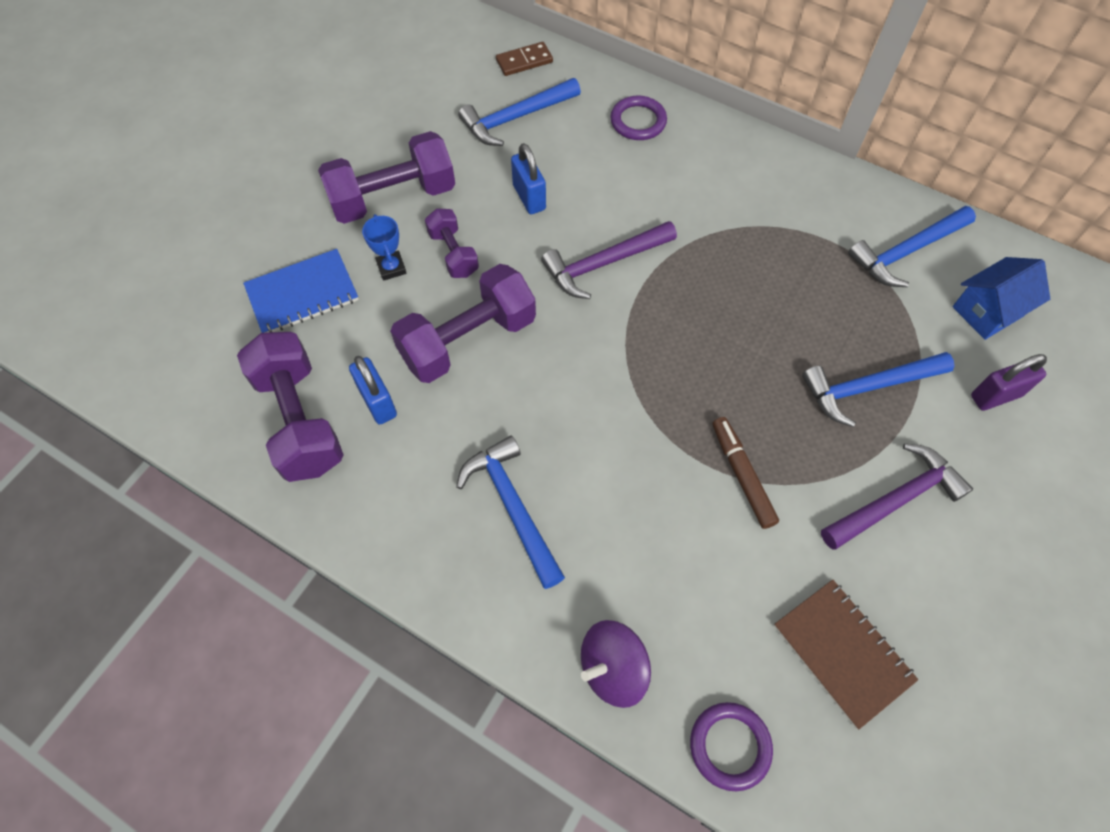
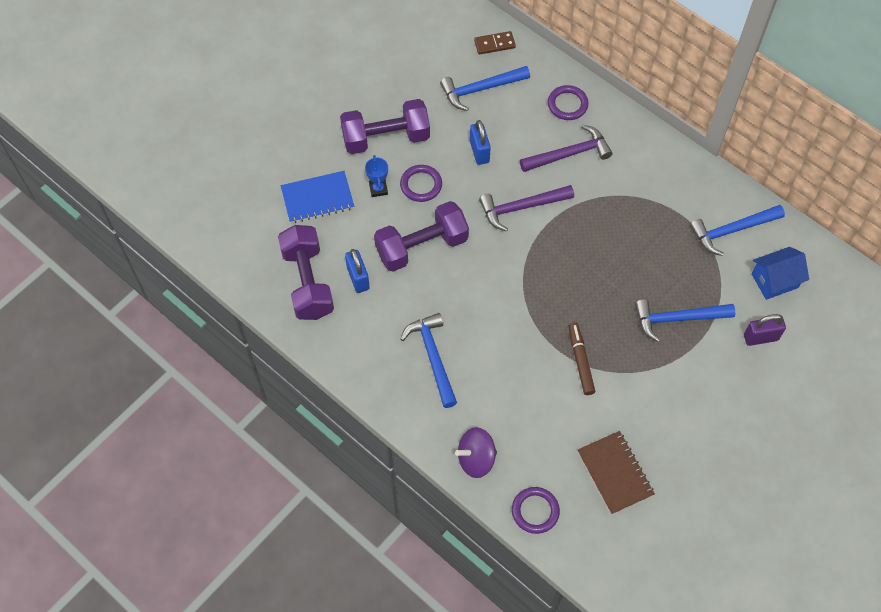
camera: 10 degrees right, 0 degrees up
(453, 253) = (421, 185): purple dumbbell -> purple ring
(895, 500) = (674, 391): purple hammer -> purple hammer (569, 154)

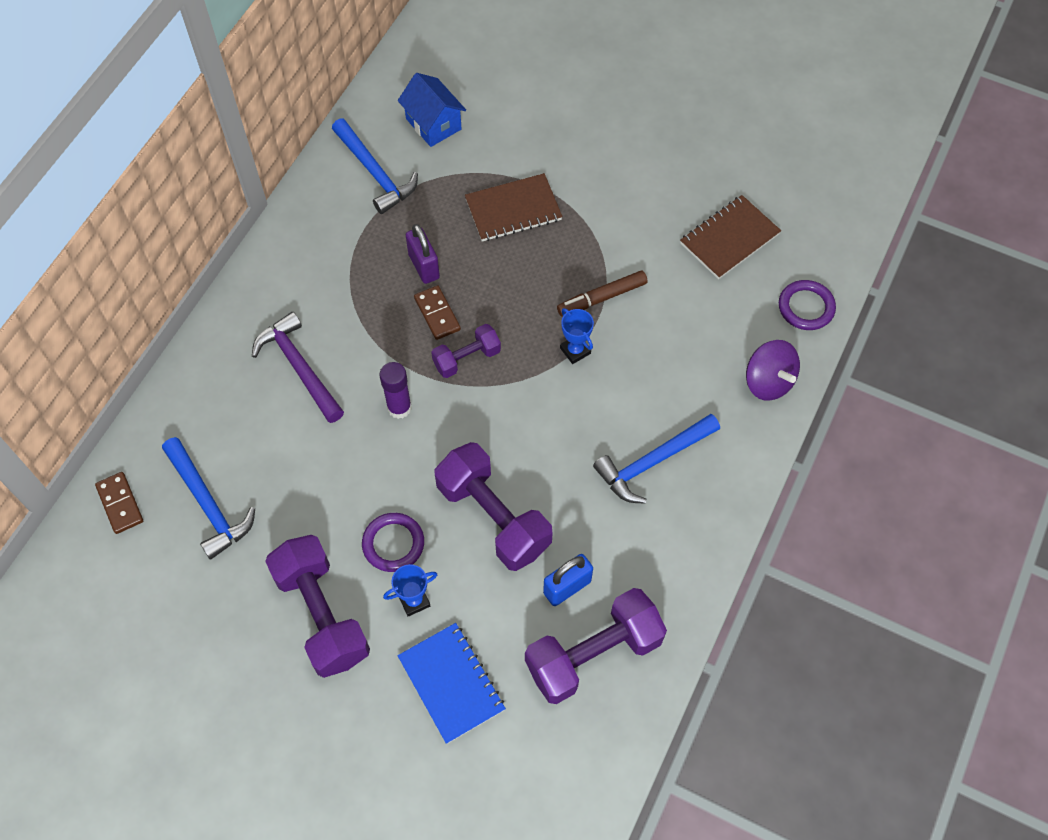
camera: 105 degrees left, 0 degrees up
(479, 152) = (319, 480): blue padlock -> none
(521, 207) = (399, 407): purple hammer -> purple glue stick
(538, 330) = (575, 350): none -> blue trophy
(550, 257) = (466, 358): none -> purple dumbbell
(567, 104) = (216, 385): purple ring -> none
(592, 246) = (437, 314): none -> brown domino
(677, 319) = (513, 210): blue hammer -> brown notebook
(760, 337) = (512, 128): purple padlock -> purple padlock (424, 266)

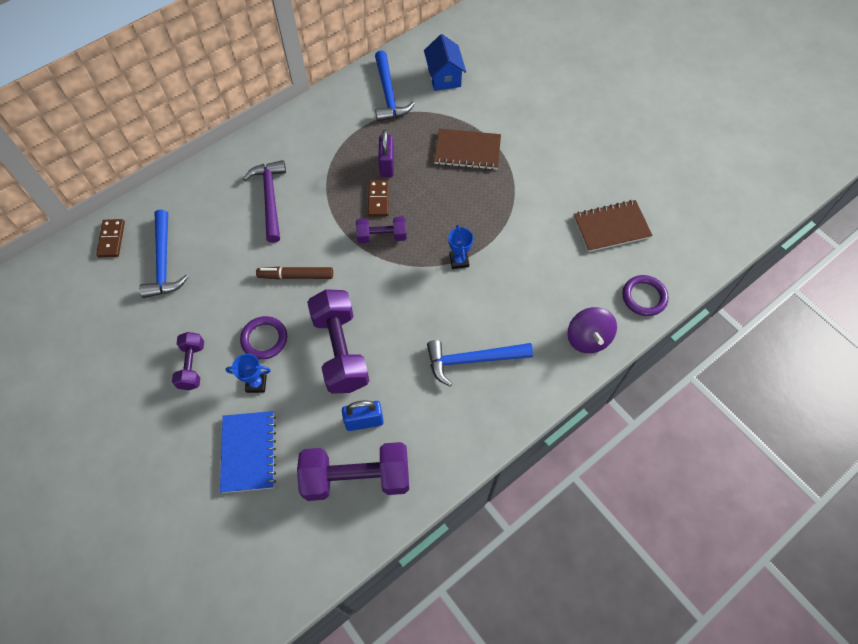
camera: 25 degrees right, 0 degrees up
(322, 614) = (192, 366): purple dumbbell -> purple dumbbell, size x0.55
(399, 407) = (319, 250): purple glue stick -> none
(602, 297) = (497, 232): brown marker -> brown marker (296, 276)

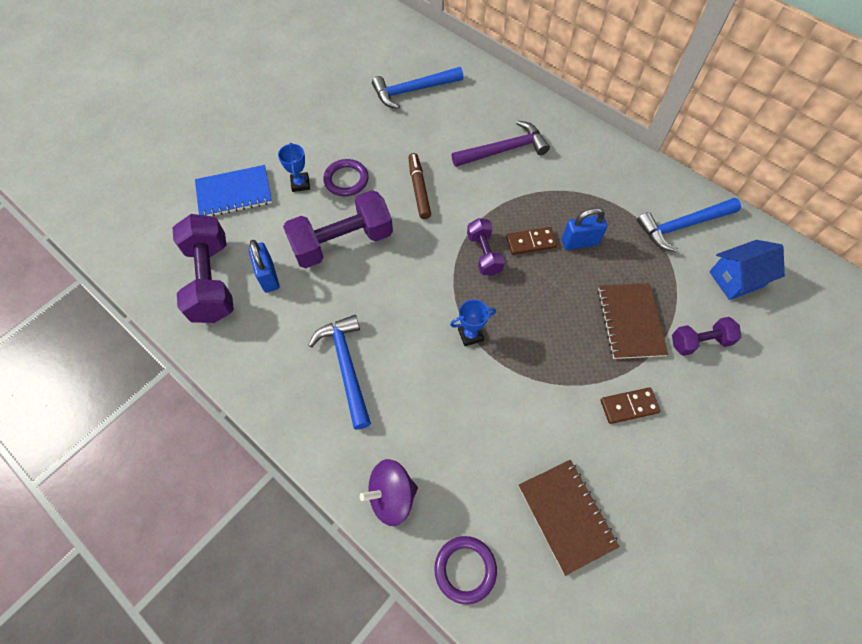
camera: 80 degrees right, 0 degrees up
(111, 239) = (428, 51): brown domino -> brown domino (629, 406)
(192, 366) = (313, 135): purple dumbbell -> purple dumbbell (699, 342)
(387, 165) = (579, 242): purple padlock -> blue padlock

